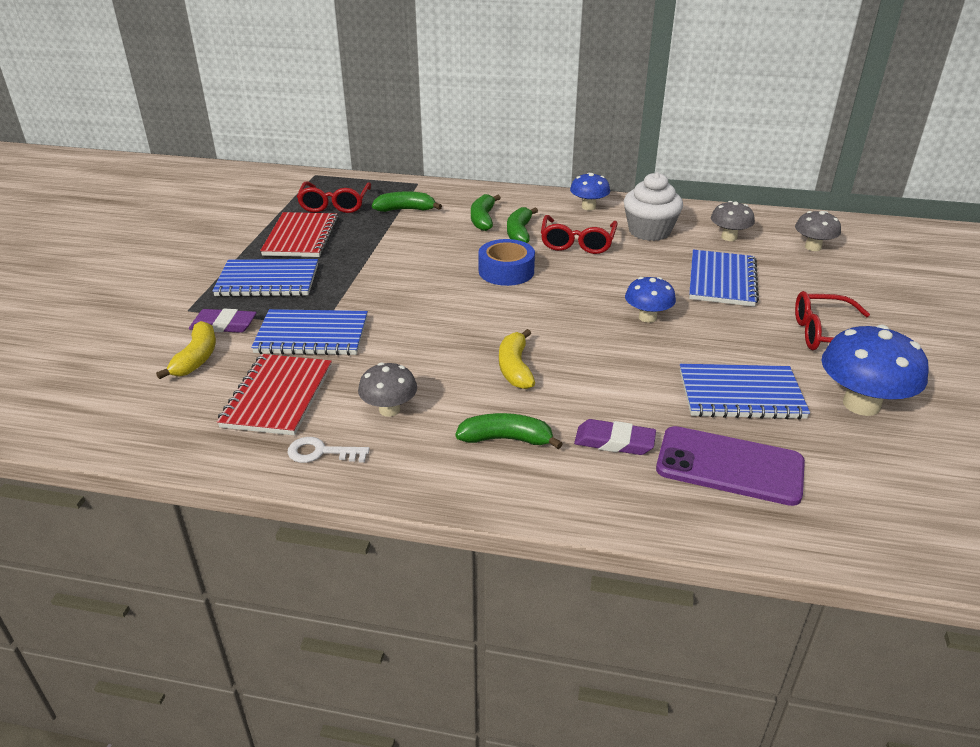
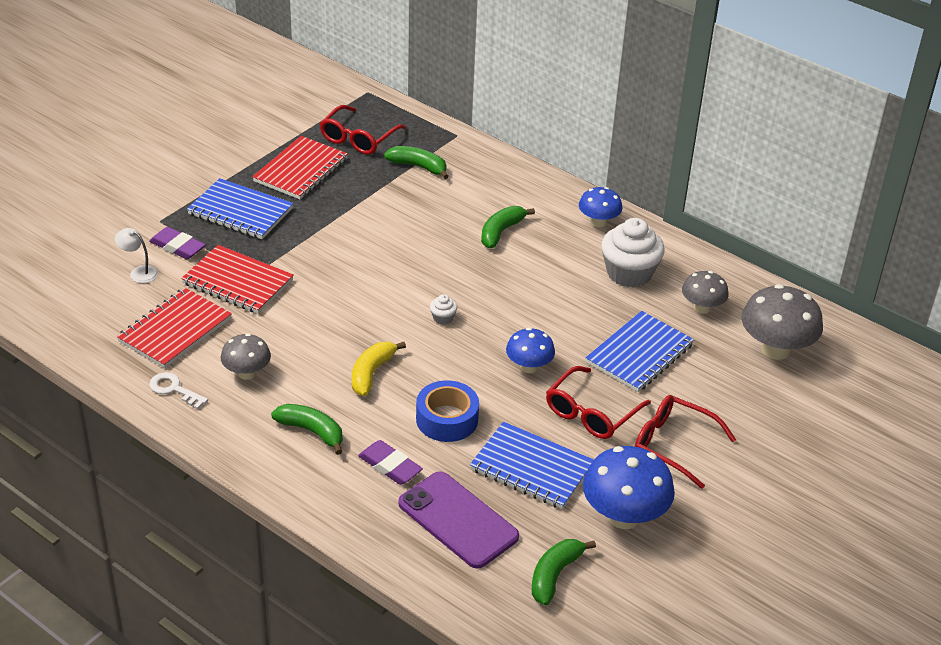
camera: 25 degrees right, 5 degrees up
(196, 358) = (139, 272): yellow banana -> white lamp
(312, 335) = (237, 282): blue notebook -> red notebook
(483, 219) = (481, 203): green banana -> green banana (554, 575)
(506, 271) = (449, 272): blue tape -> blue tape (447, 419)
(535, 305) = (443, 318): none -> white cupcake
(577, 243) = (545, 262): red glasses -> red glasses (591, 413)
(813, 247) = (775, 349): grey mushroom -> grey mushroom, size x1.68

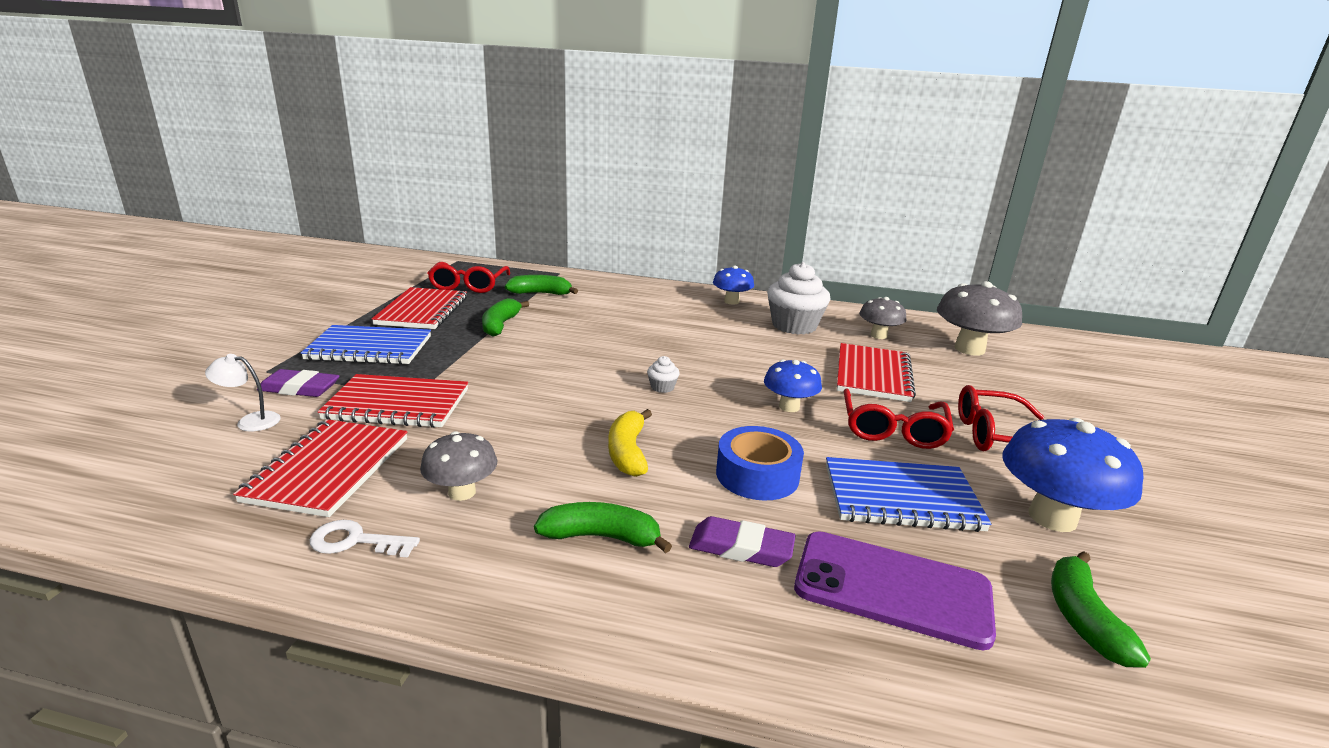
camera: 25 degrees left, 15 degrees down
(501, 232) = (656, 320): green banana -> green banana (500, 325)
(639, 354) = (873, 375): blue notebook -> red notebook

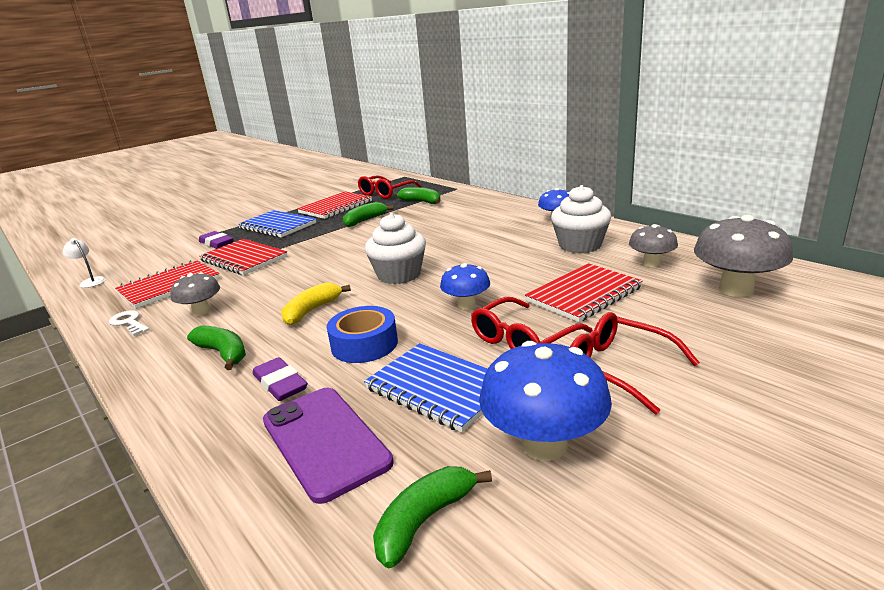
camera: 40 degrees right, 0 degrees up
(250, 421) = (175, 256): white lamp -> white lamp (90, 281)
(662, 387) = (399, 275): white cupcake -> white cupcake, size x2.36

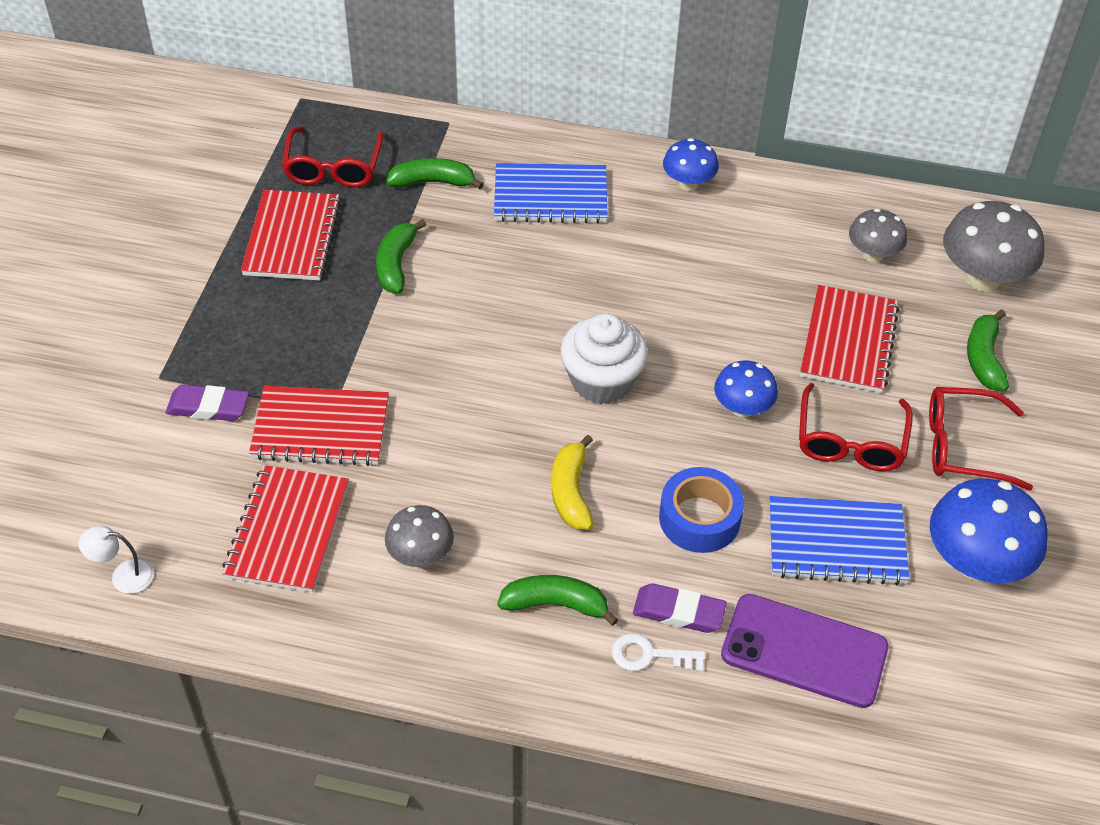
camera: 40 degrees left, 25 degrees up
(129, 323) = (345, 618): white key -> white key (650, 655)
(277, 226) = (255, 325): blue notebook -> blue notebook (550, 196)
(425, 520) = (956, 675): green banana -> green banana (984, 358)
(580, 245) = (766, 239): white cupcake -> none

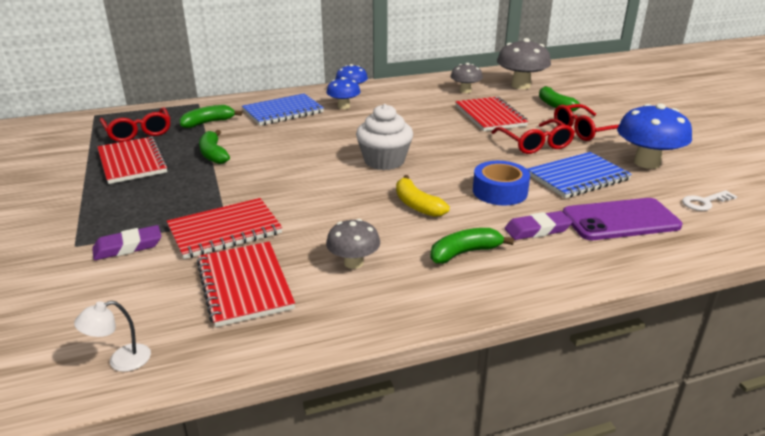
camera: 30 degrees left, 20 degrees down
(650, 655) = (546, 253): white key -> white key (704, 202)
(742, 408) = (469, 149): blue mushroom -> blue mushroom (344, 106)

